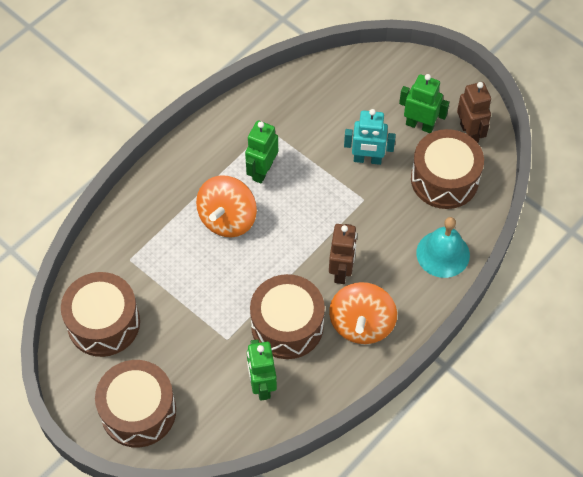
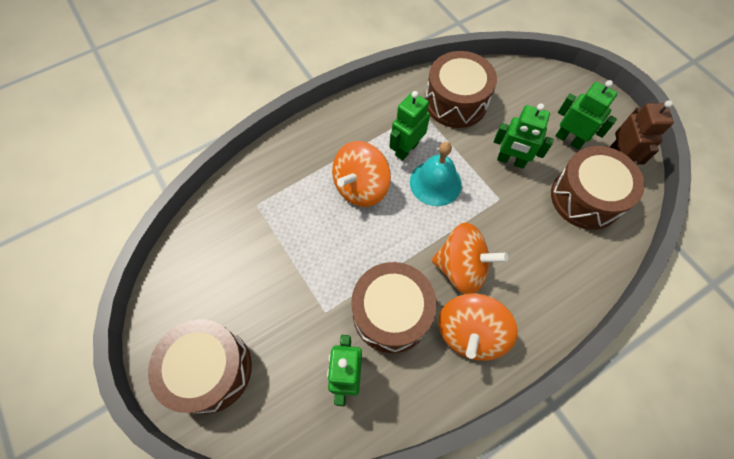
camera: 15 degrees right, 5 degrees up
(103, 323) = (210, 263): brown drum -> brown drum (455, 102)
(341, 271) = (461, 268): brown robot -> orange spinning top
(367, 159) = (511, 161): turquoise robot -> green robot
(443, 254) = (572, 275): turquoise bell -> turquoise bell (435, 183)

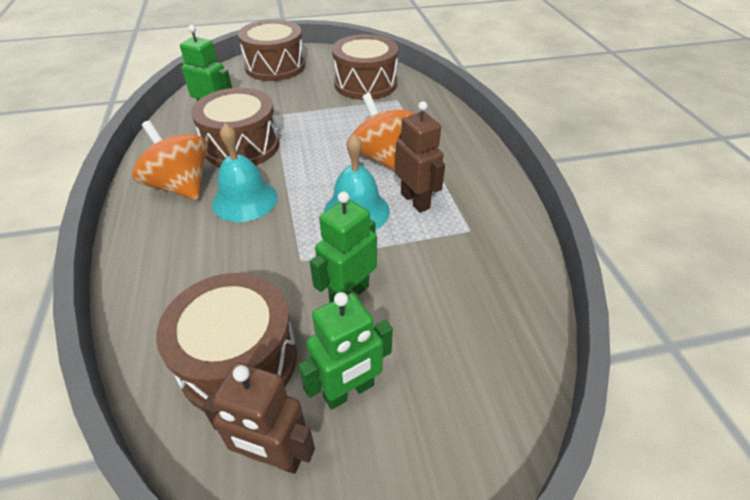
camera: 110 degrees right, 20 degrees down
(406, 149) = (415, 201): green robot -> brown robot
(455, 102) = (476, 269): brown drum -> brown drum (365, 84)
(461, 268) = (245, 200): orange spinning top -> turquoise bell

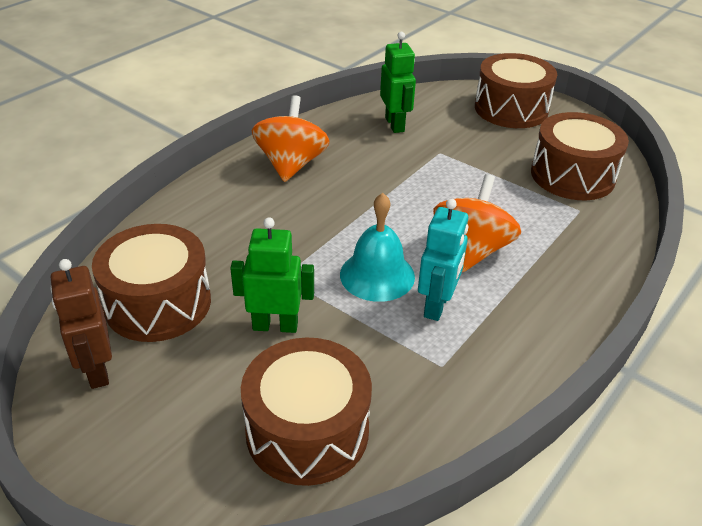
camera: 50 degrees right, 5 degrees down
(241, 146) = (375, 162): brown drum -> brown drum (307, 431)
(245, 200) = (314, 205): turquoise bell -> none
(349, 391) = (180, 380): green robot -> none
(415, 201) = (437, 305): brown robot -> turquoise robot

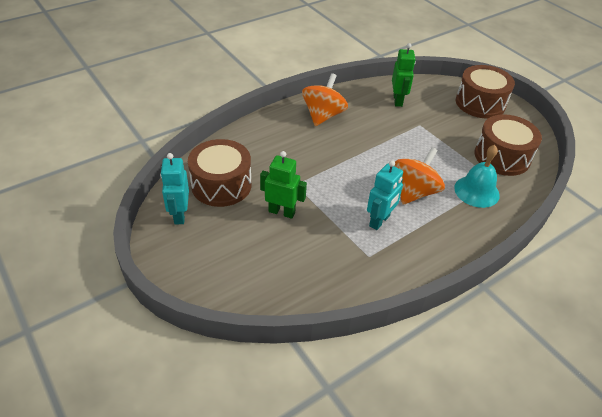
camera: 15 degrees right, 5 degrees up
(97, 370) = (179, 215): brown robot -> turquoise robot
(307, 431) = (280, 273): brown drum -> none
(377, 275) = (350, 195): turquoise bell -> turquoise bell (476, 191)

